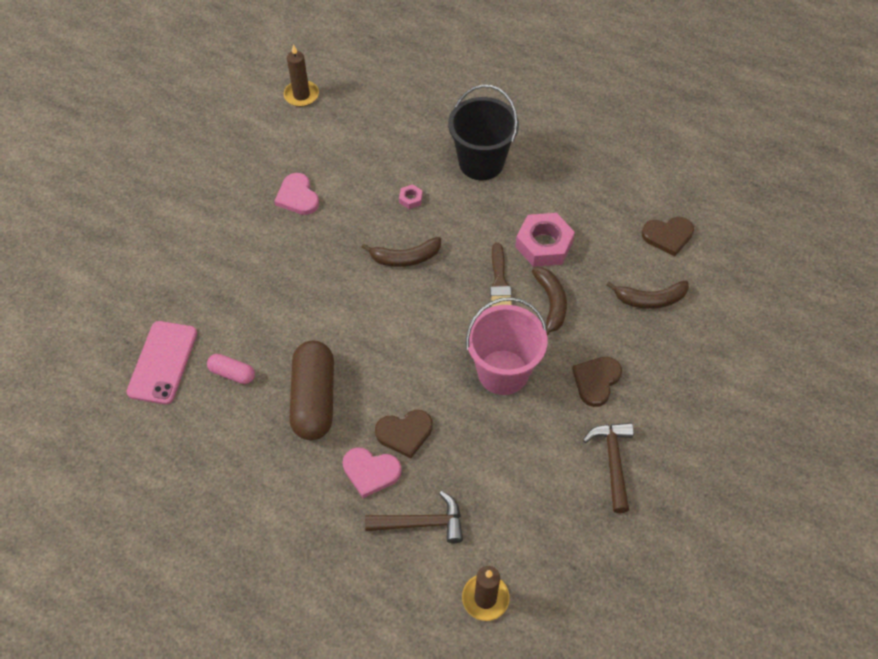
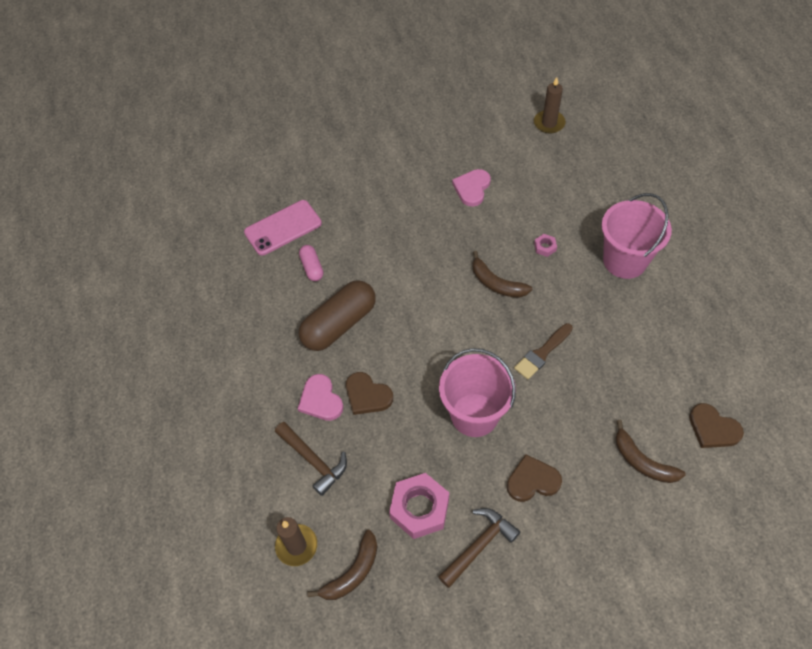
camera: 50 degrees right, 0 degrees up
(481, 162) = (625, 261): black bucket -> pink bucket
(544, 244) = (605, 354): pink nut -> pink nut (419, 508)
(551, 303) = (562, 399): brown banana -> brown banana (352, 572)

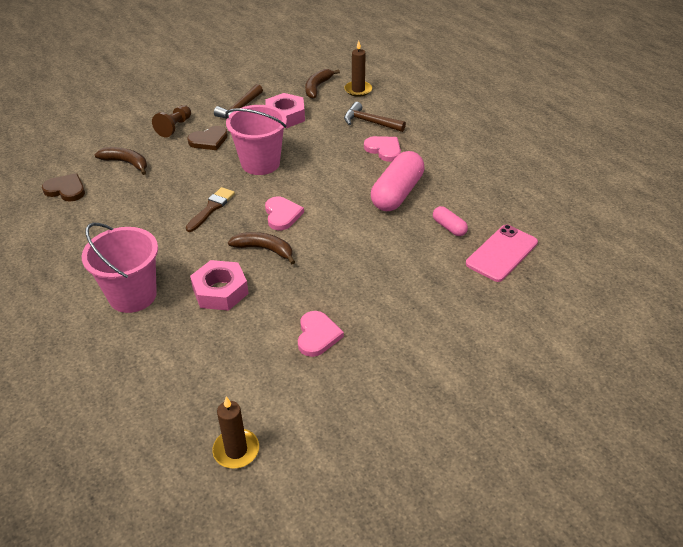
camera: 160 degrees right, 15 degrees down
(339, 324) = (397, 193): brown capsule -> pink capsule
(367, 395) = (349, 158): brown heart -> none
(468, 324) = (282, 215): none -> pink heart
(545, 247) = (220, 291): pink nut -> pink nut, size x2.23
(577, 526) = (174, 127): none -> brown pawn

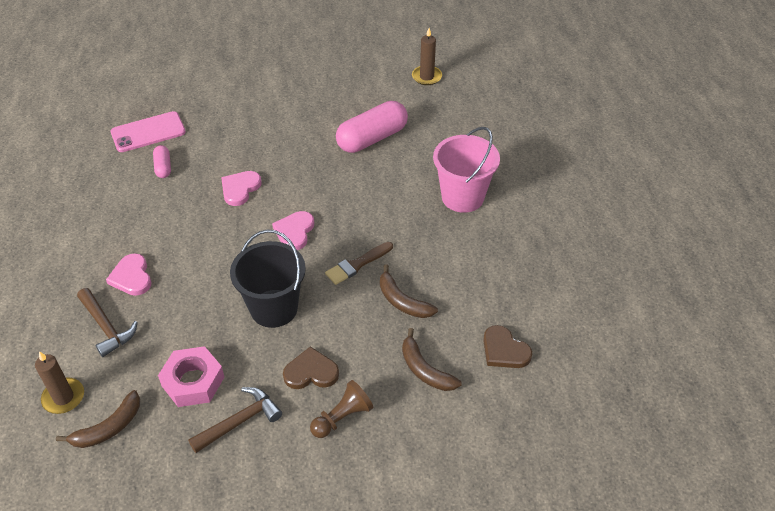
camera: 155 degrees left, 5 degrees up
(220, 291) = (389, 177): pink nut -> none
(260, 163) = (274, 308): pink bucket -> black bucket
(264, 249) = (333, 201): brown banana -> brown banana (402, 301)
(317, 335) = (336, 121): pink heart -> pink heart (240, 189)
(397, 193) = (172, 216): pink capsule -> pink capsule (372, 138)

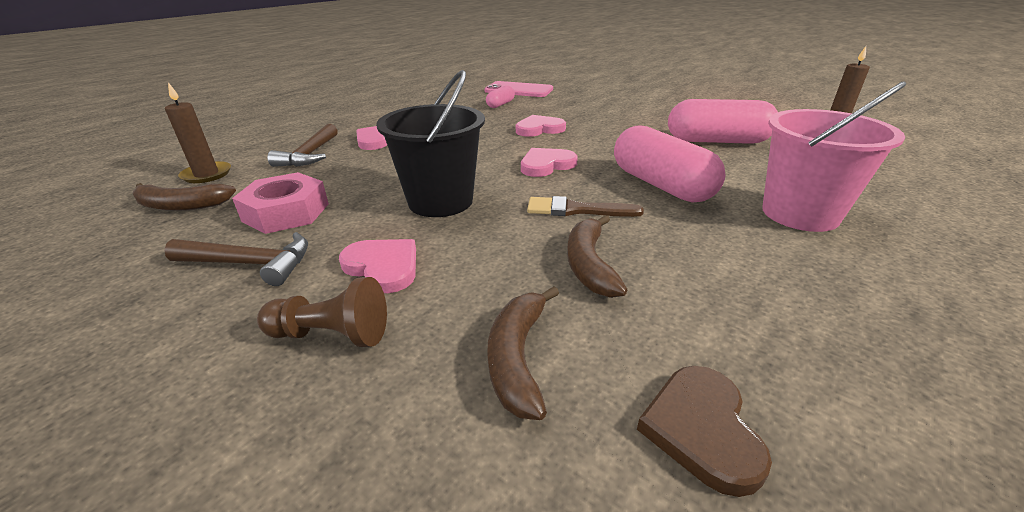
camera: 45 degrees right, 15 degrees down
(311, 372) = (383, 267): brown heart -> pink heart
(379, 211) = (661, 185): none -> pink capsule

